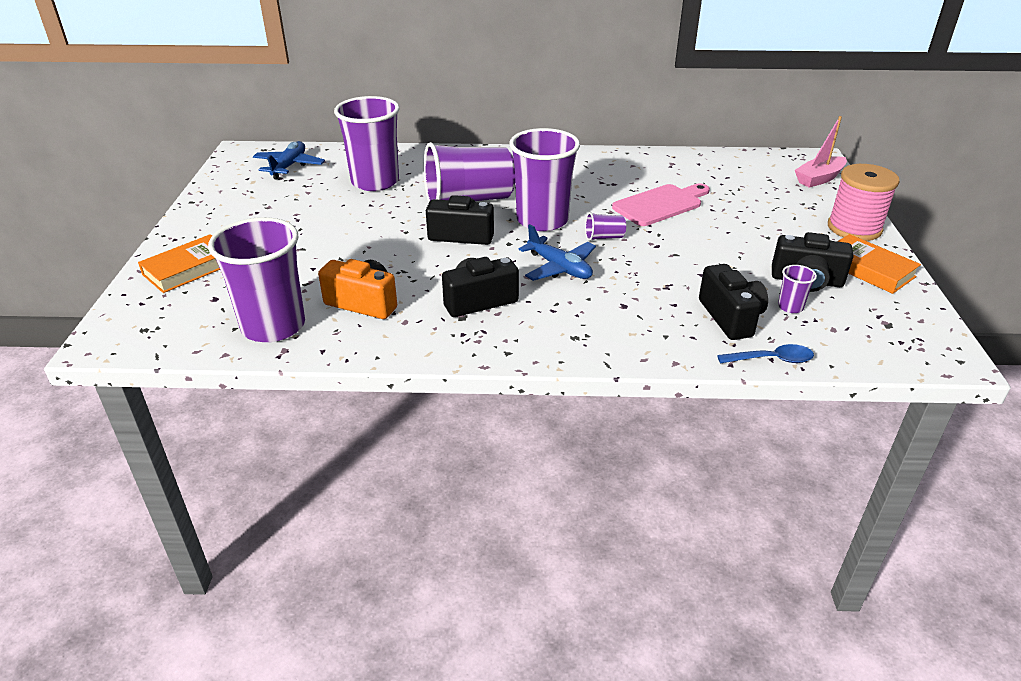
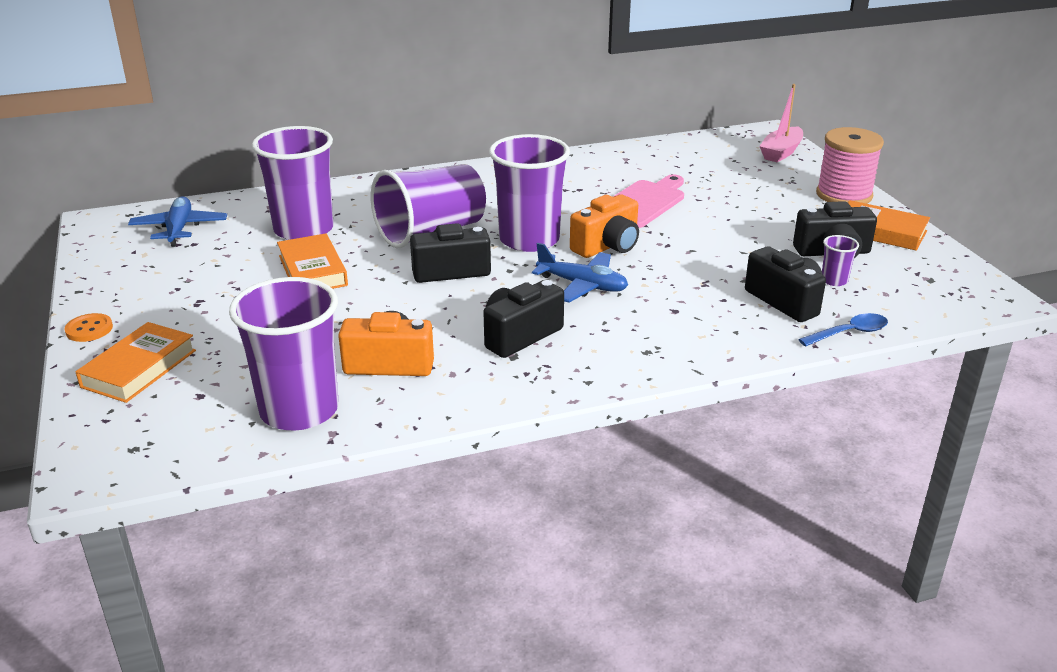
camera: 20 degrees left, 5 degrees down
(178, 232) = (89, 329): none -> orange button
(359, 216) = (312, 270): none -> orange book
(604, 237) = (607, 246): purple cup -> orange camera

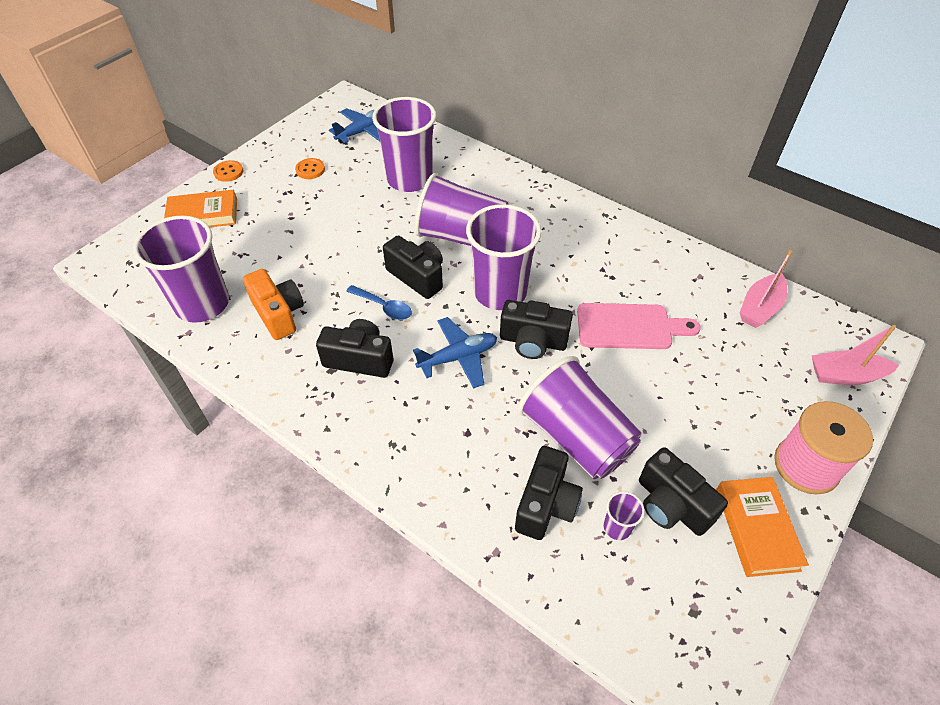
camera: 55 degrees right, 20 degrees up
(185, 277) = (310, 170): none -> orange button
(312, 270) = (362, 214): orange book -> none
(582, 285) = (458, 357): blue plane -> blue plane turned 105 degrees counterclockwise
(607, 246) = (533, 341): orange camera -> black camera
(686, 152) = (760, 308): none -> pink boat
(731, 265) = (576, 437): none -> purple cup
(849, 333) = (529, 577): blue spoon -> blue spoon (384, 307)

